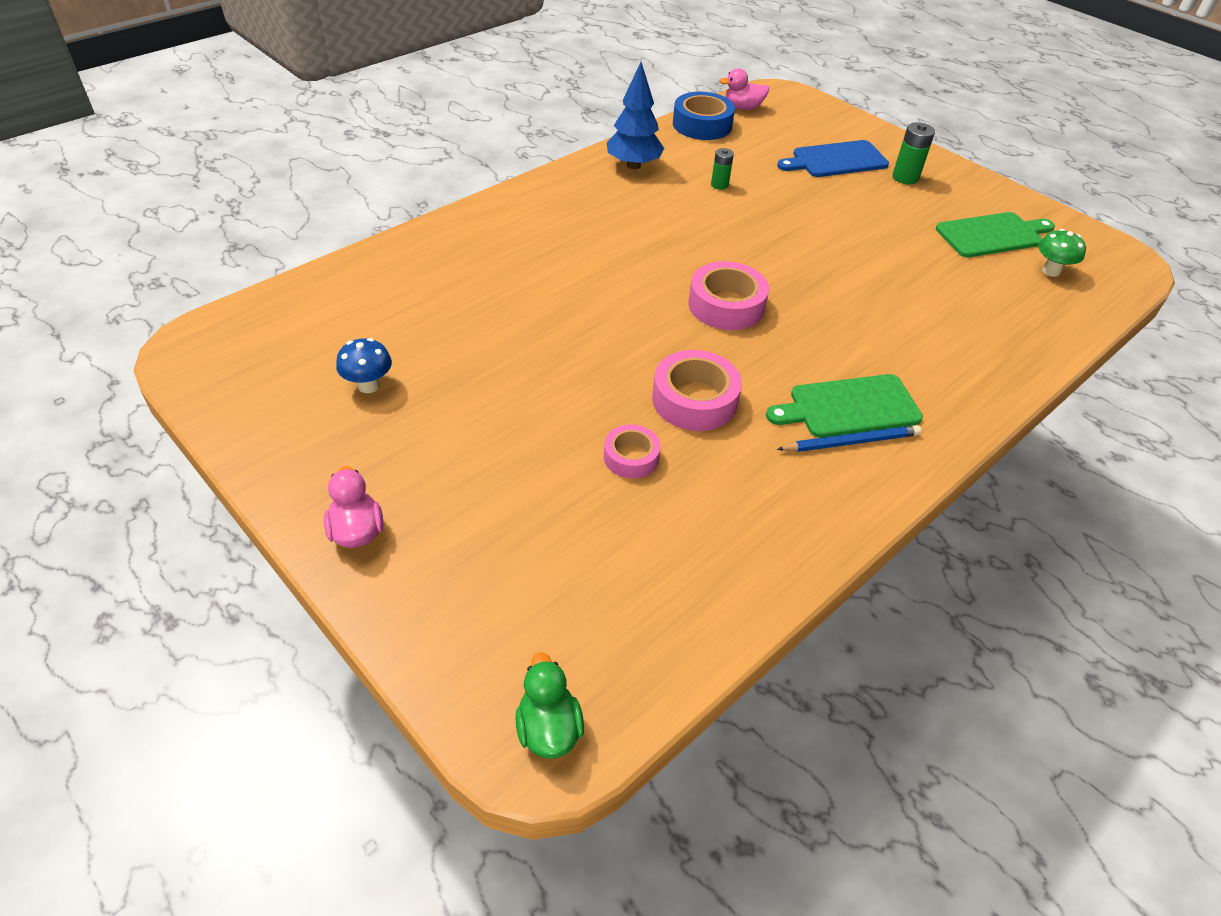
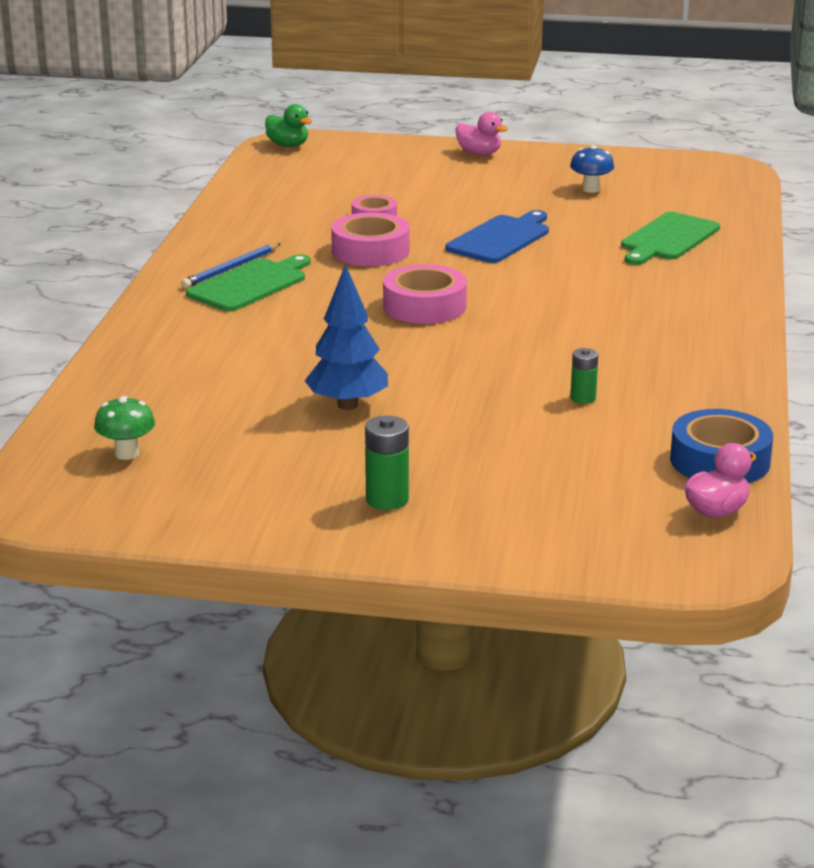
camera: 145 degrees right, 20 degrees down
(633, 165) = (700, 380): blue tree -> blue tree (347, 405)
(836, 160) = (498, 486): blue cutting board -> blue cutting board (500, 238)
(992, 235) = (220, 468): green cutting board -> green cutting board (668, 239)

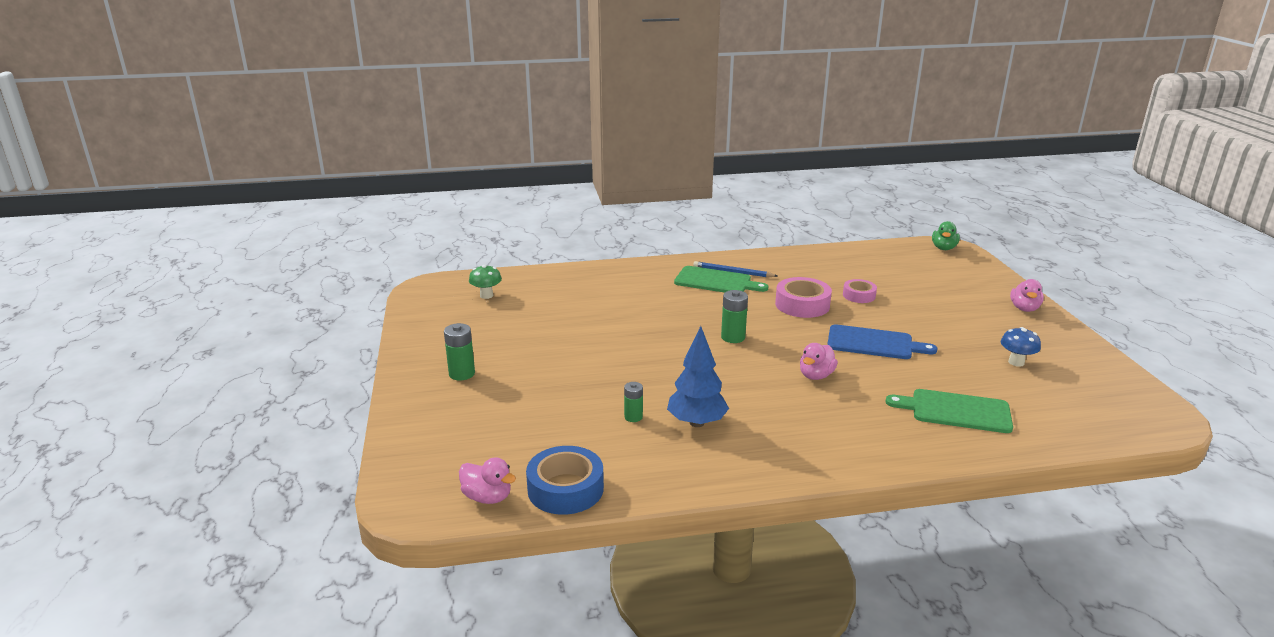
camera: 70 degrees right, 0 degrees up
(347, 405) = (575, 340): blue tree -> blue tree (697, 422)
(424, 306) = (733, 337): pink tape -> green battery
(553, 283) = (816, 375): none -> pink duck

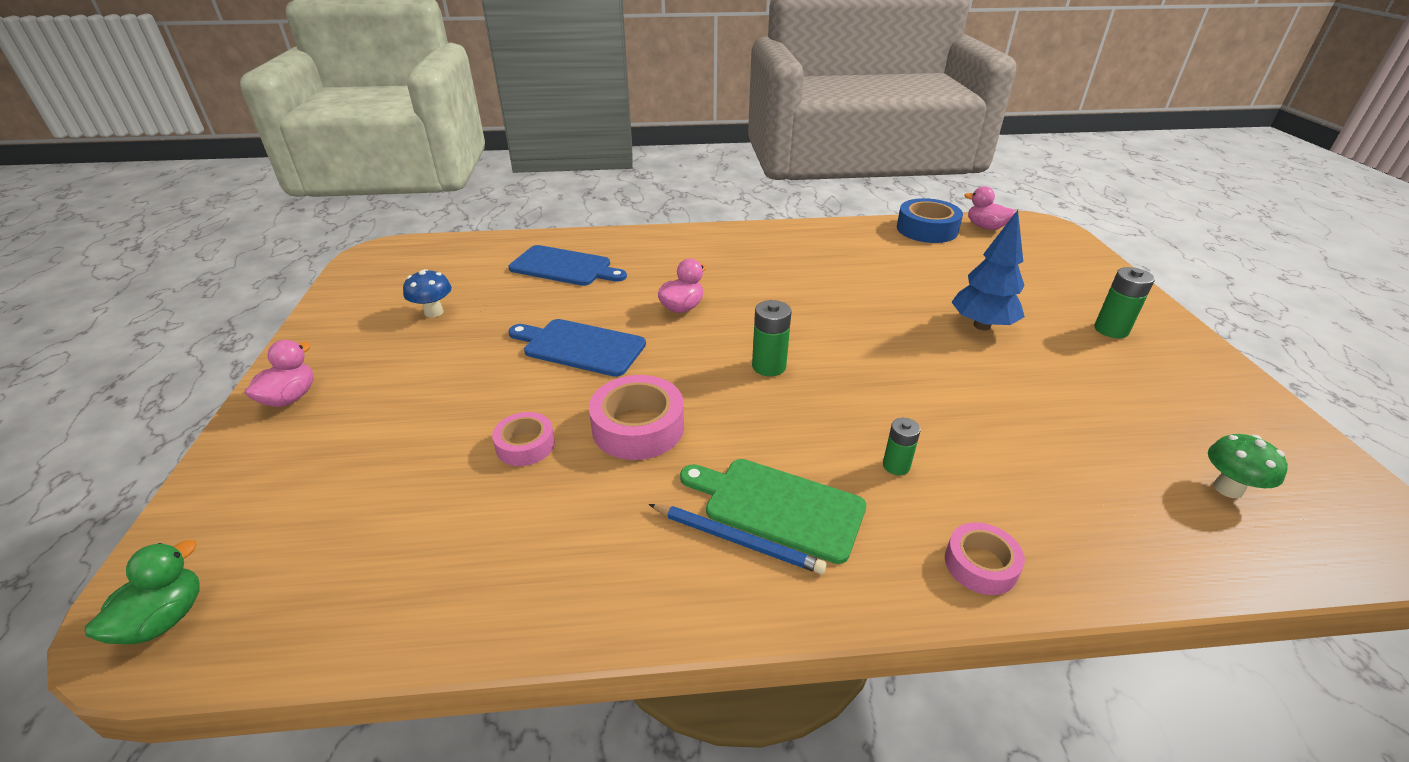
camera: 175 degrees left, 10 degrees up
(626, 270) = (980, 565): none -> pink tape
(633, 417) = (886, 275): green battery -> green battery (896, 466)
(697, 422) = (822, 268): blue tree -> blue tree (982, 325)
(956, 411) = (564, 267): green cutting board -> blue cutting board

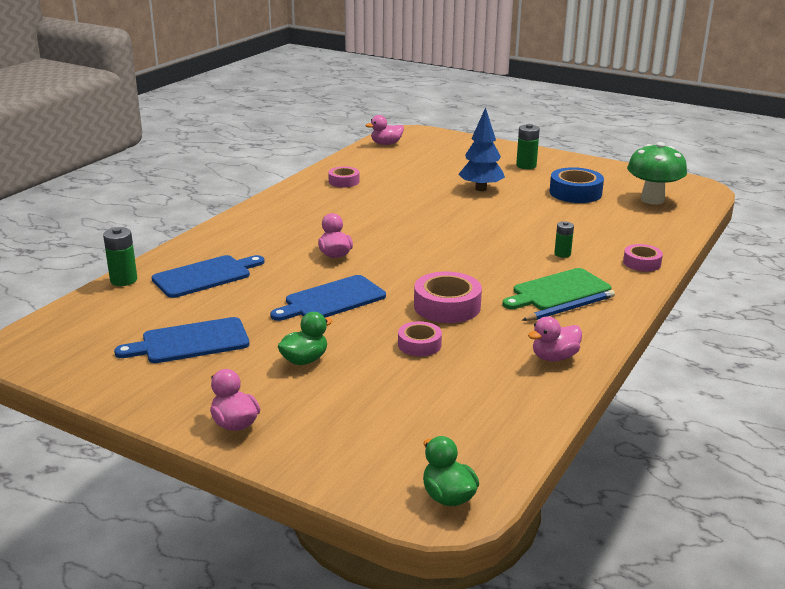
camera: 55 degrees left, 10 degrees down
(434, 312) = (190, 342): blue mushroom -> blue cutting board
(438, 384) = (304, 360): none -> green duck
(577, 581) = (554, 357): none -> pink duck
(769, 366) = (439, 252): green battery -> green battery (123, 280)
(854, 244) = (344, 181): none -> pink tape
(927, 229) = (361, 157): blue tape -> blue tape (575, 193)
(1228, 488) = (652, 199): green mushroom -> green mushroom, size x1.78

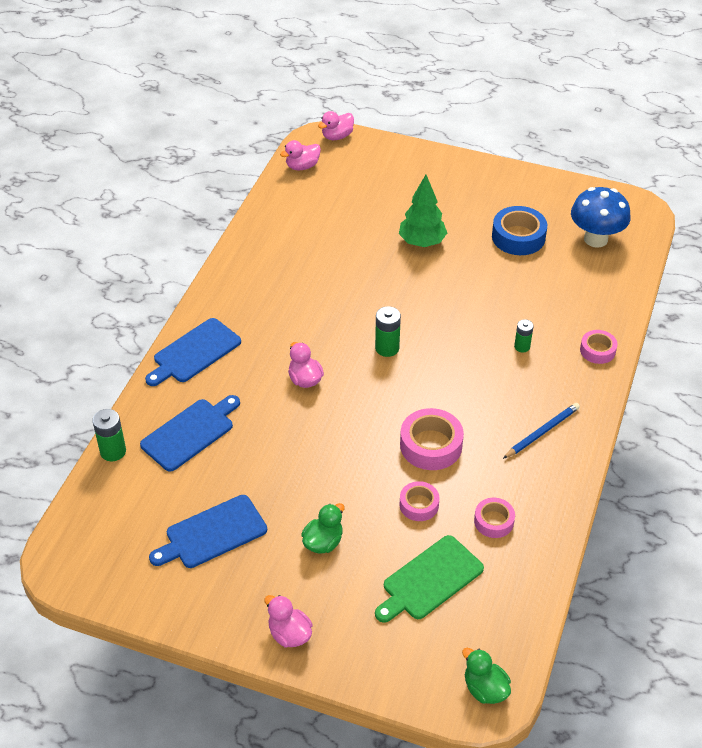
camera: 10 degrees left, 20 degrees up
(332, 300) = (322, 451): blue cutting board -> blue cutting board (194, 352)
(344, 181) = (277, 247): pink tape -> pink tape (493, 521)
(481, 189) = (422, 242): blue tree -> green tree
(526, 166) = (460, 191): green battery -> green battery (387, 348)
(554, 357) = (539, 504): pink duck -> pink duck (337, 136)
(558, 291) = (527, 407): green cutting board -> green cutting board (430, 580)
(652, 199) = (595, 239): green mushroom -> blue mushroom

